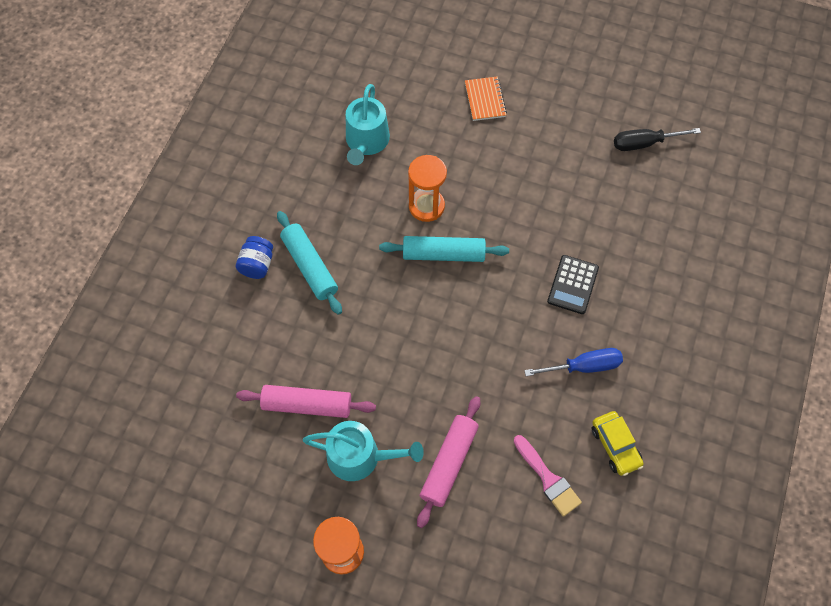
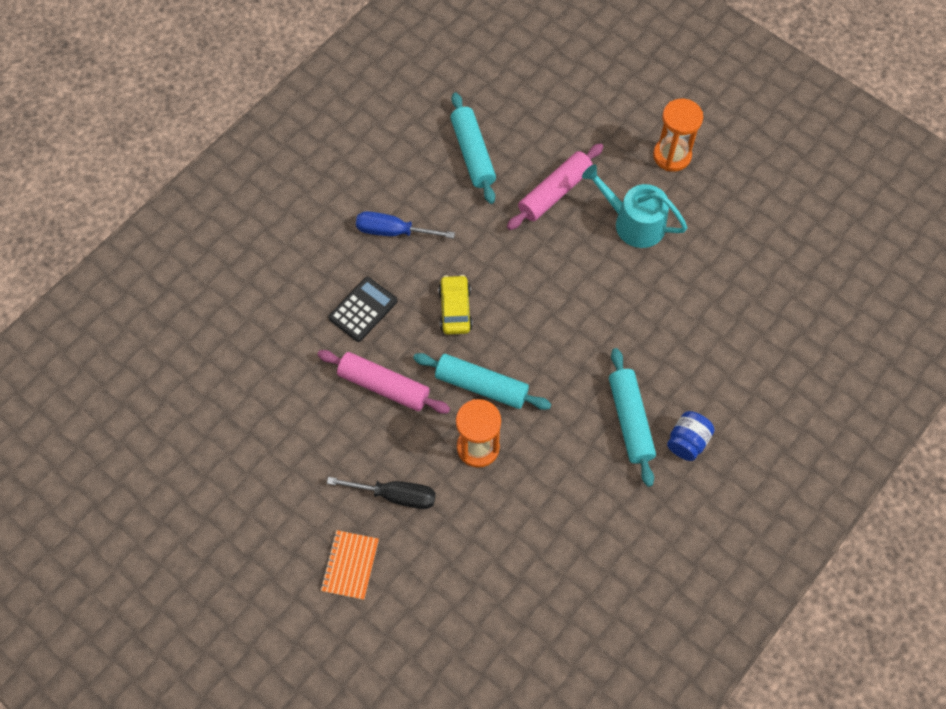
camera: 160 degrees left, 0 degrees up
(307, 404) = (670, 282): pink rolling pin -> pink rolling pin (383, 386)
(366, 142) = (517, 556): turquoise watering can -> none
(548, 479) = (472, 153): pink brush -> turquoise rolling pin
(615, 446) = (400, 159): yellow car -> yellow car (455, 309)
(644, 143) = (196, 440): black screwdriver -> black screwdriver (395, 495)

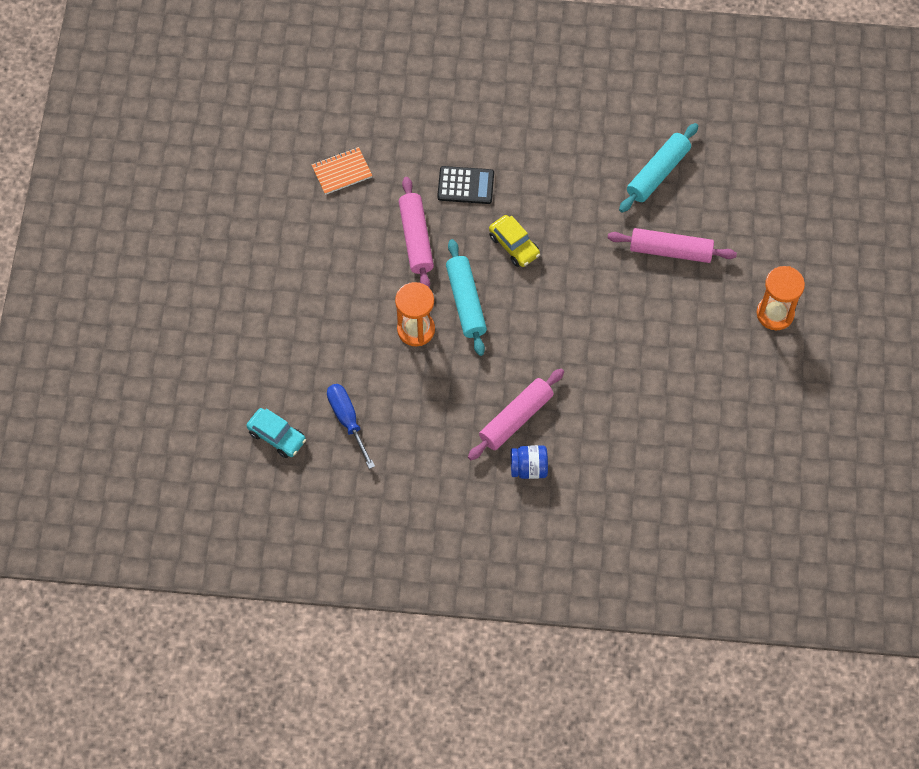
camera: 55 degrees right, 0 degrees up
(350, 565) = (268, 304): orange notebook -> orange notebook (342, 172)
(393, 231) = (545, 163): blue screwdriver -> blue screwdriver (347, 420)
(395, 495) = (339, 300): black screwdriver -> none
(455, 309) = (514, 245): yellow car -> yellow car turned 90 degrees clockwise
(499, 650) = (277, 436): none -> turquoise car
(630, 420) = (516, 418): turquoise rolling pin -> pink rolling pin
(633, 222) = (689, 322): turquoise watering can -> none

